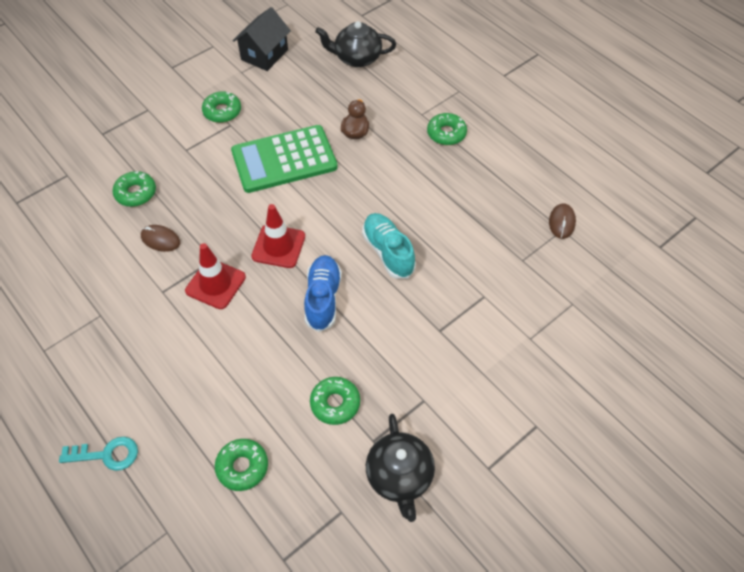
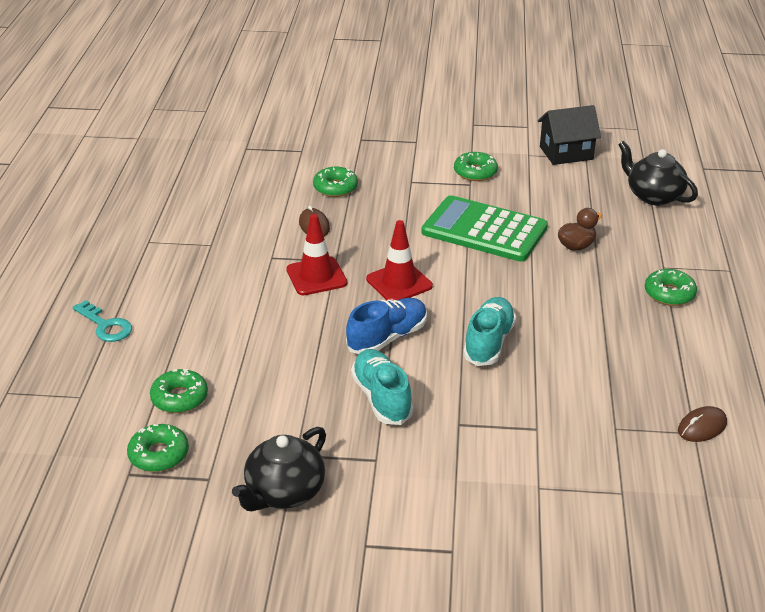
camera: 45 degrees right, 20 degrees down
(335, 403) = (301, 409): green donut -> green donut (159, 454)
(374, 350) = (381, 398): none -> turquoise shoe

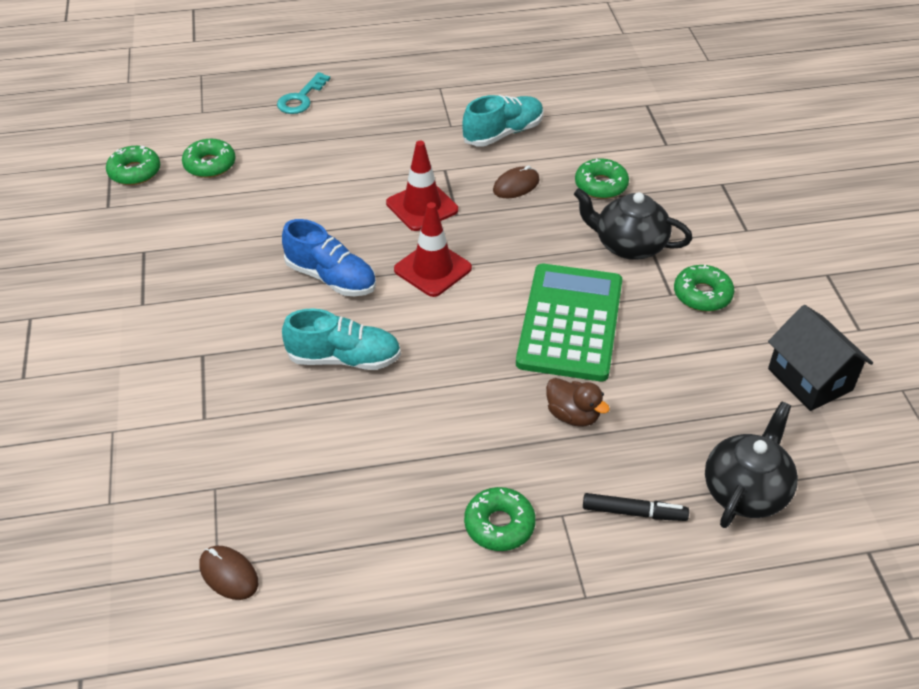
camera: 75 degrees right, 10 degrees up
(284, 492) = (93, 254): black teapot -> black teapot (628, 245)
(381, 398) = (233, 291): turquoise shoe -> turquoise shoe (503, 133)
(665, 239) = (634, 512): none -> black marker

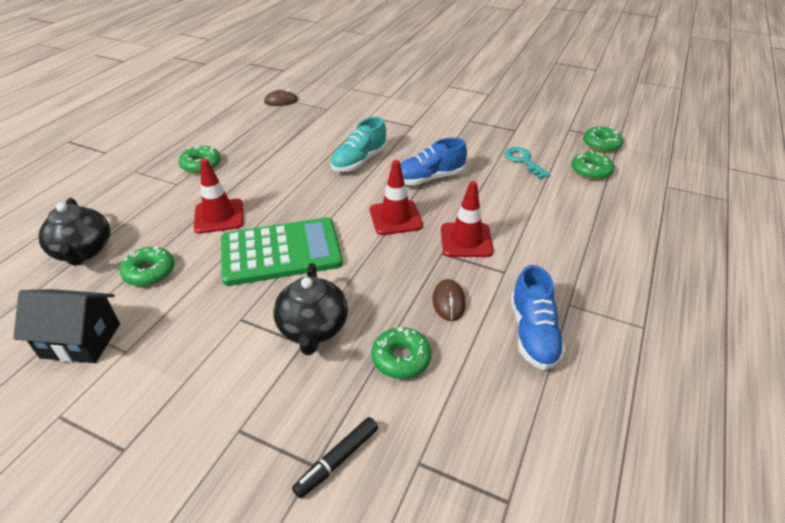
camera: 125 degrees right, 5 degrees down
(301, 98) = (664, 236): turquoise key -> turquoise key (523, 161)
(503, 133) = (533, 333): turquoise shoe -> blue shoe
(570, 322) = (281, 252): green calculator -> green calculator turned 60 degrees counterclockwise
(573, 415) = (219, 216): brown duck -> red traffic cone
(628, 245) = (313, 328): black teapot -> black teapot turned 120 degrees clockwise
(634, 512) = (141, 205): black marker -> black marker (337, 460)
(702, 295) = (217, 337): green donut -> green donut (149, 272)

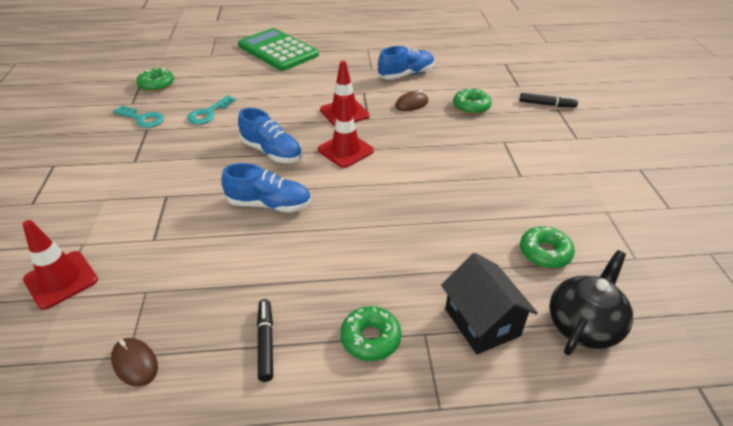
camera: 120 degrees left, 0 degrees up
(81, 340) = (632, 241): black house -> black house (482, 322)
(219, 216) = (440, 255): red traffic cone -> red traffic cone (61, 280)
(245, 134) = (266, 343): none -> black marker
(281, 252) = (443, 190): green calculator -> green calculator (278, 50)
(313, 328) = (489, 143): black teapot -> none
(359, 161) = (269, 204): turquoise shoe -> blue shoe
(535, 130) = (142, 119): none -> turquoise key
(591, 171) = (207, 83): green donut -> none

